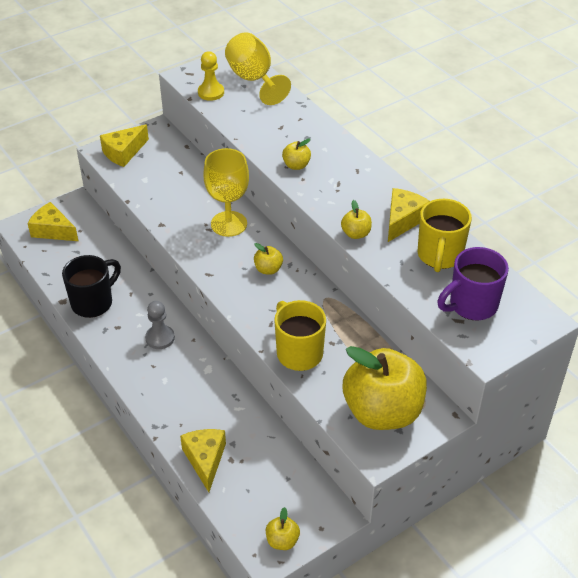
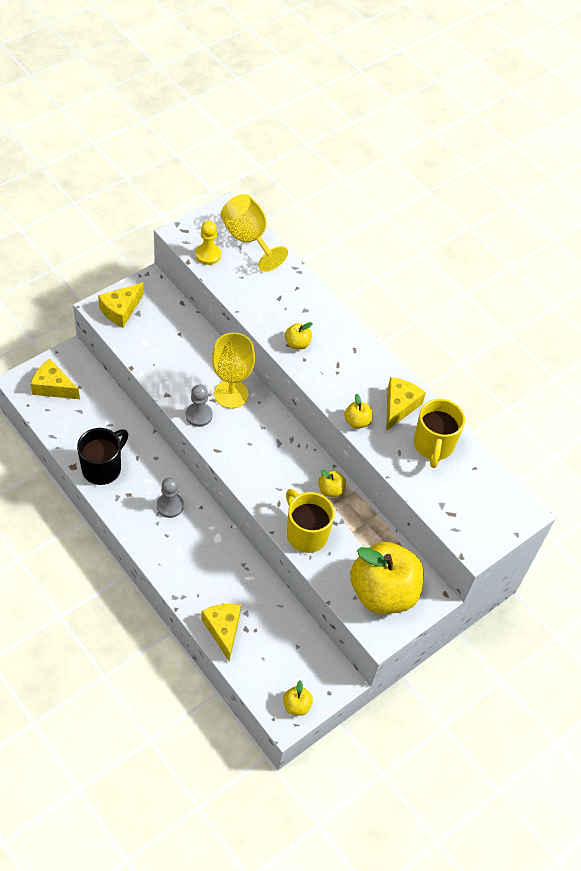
camera: 10 degrees left, 10 degrees up
(192, 242) = (199, 415): none -> grey pawn
(268, 269) = (272, 445): yellow apple -> yellow apple (330, 490)
(471, 305) = (462, 498): purple mug -> none

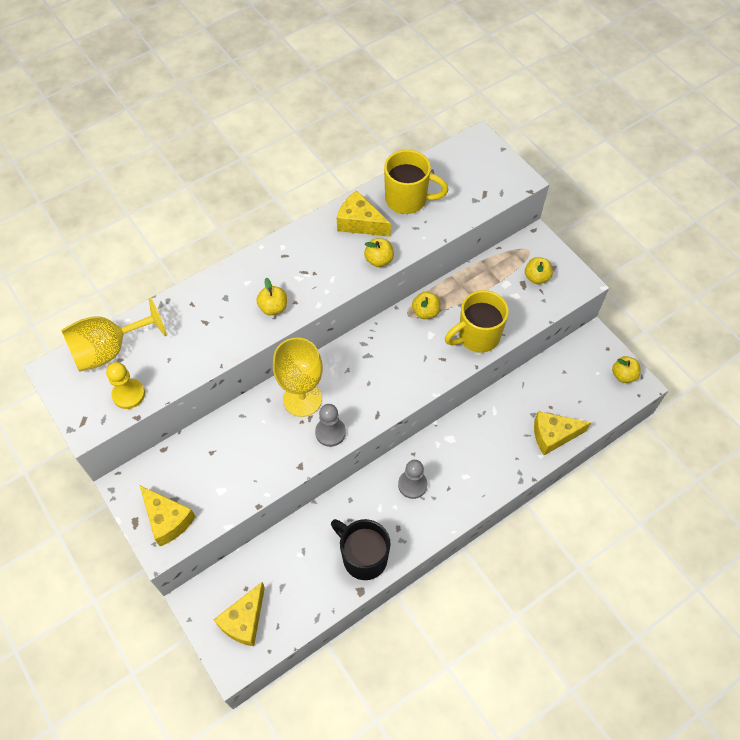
camera: 80 degrees left, 5 degrees up
(383, 592) = (536, 277): yellow apple -> yellow apple, size x0.40

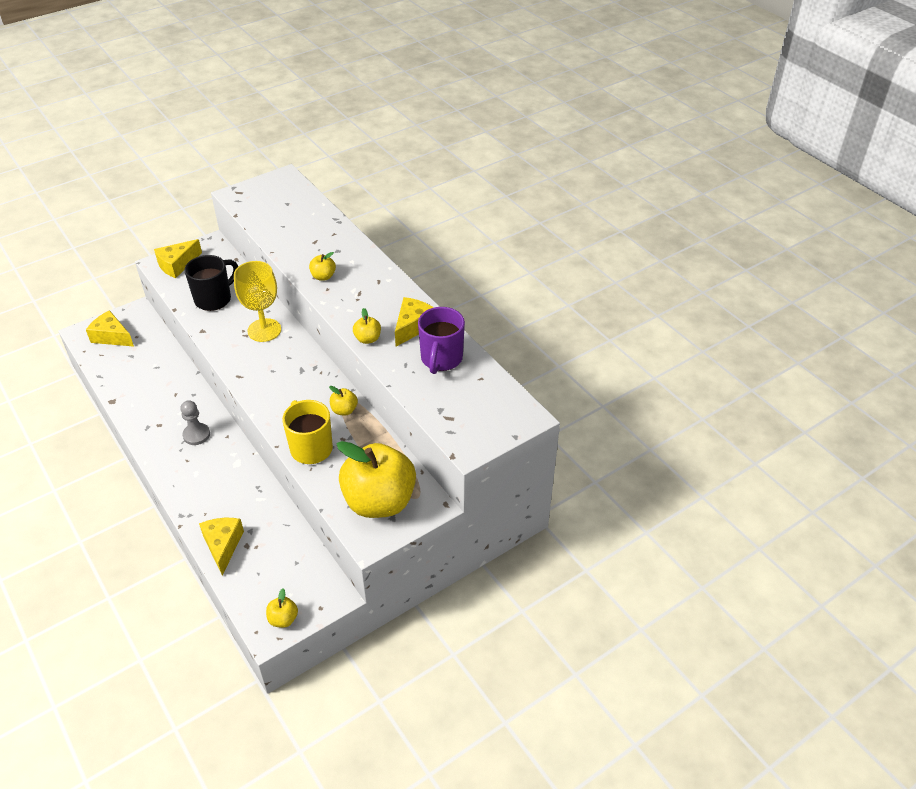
camera: 90 degrees right, 15 degrees down
(109, 350) = (297, 198): yellow goblet -> none
(128, 394) = (255, 210): yellow pawn -> none
(330, 432) = (228, 347): grey pawn -> none
(363, 557) = (140, 402): black mug -> black mug (214, 299)
(407, 200) = (441, 359): yellow mug -> purple mug
(536, 277) = (379, 501): yellow apple -> yellow apple, size x2.48

